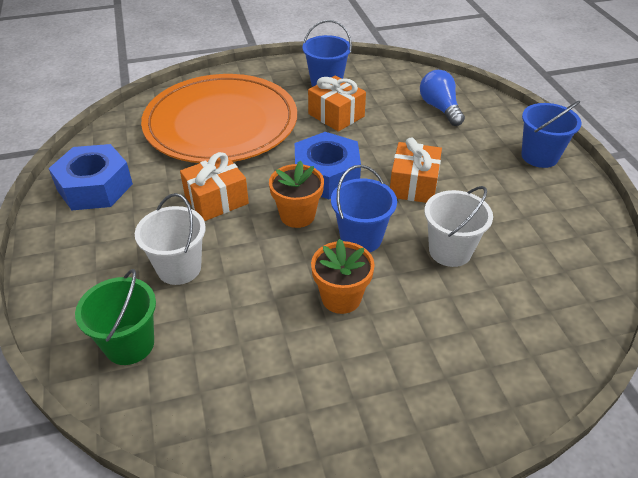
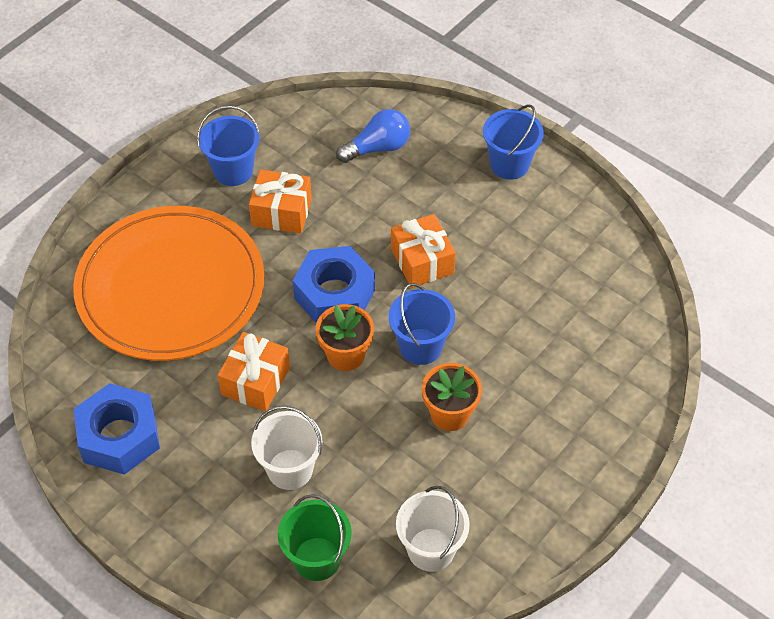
camera: 35 degrees left, 10 degrees up
(440, 108) = (377, 148): blue light bulb -> blue light bulb turned 120 degrees clockwise
(450, 251) = (503, 316): white bucket -> white bucket (431, 549)

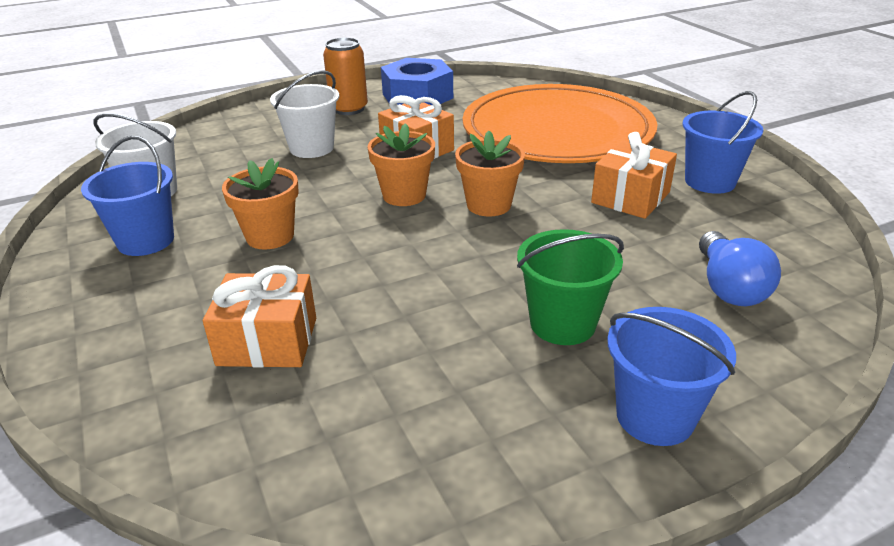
camera: 115 degrees right, 20 degrees down
(181, 486) = (349, 109): none -> orange can
(317, 559) = (219, 144): green bucket -> green bucket (562, 324)
(334, 294) = (488, 205): blue nut -> orange flower pot
(420, 346) = (372, 240): blue bucket -> blue bucket (146, 241)
(422, 261) = (497, 272): orange gift -> orange gift (267, 341)

